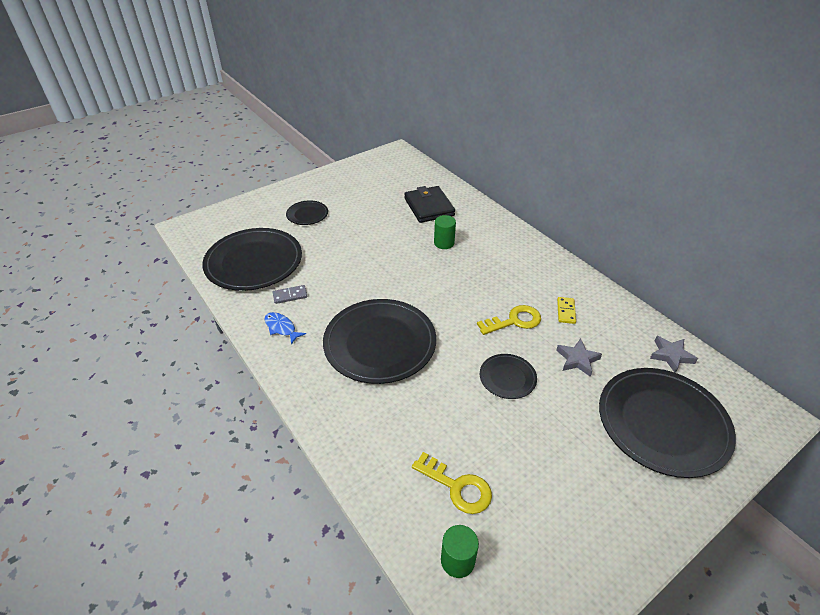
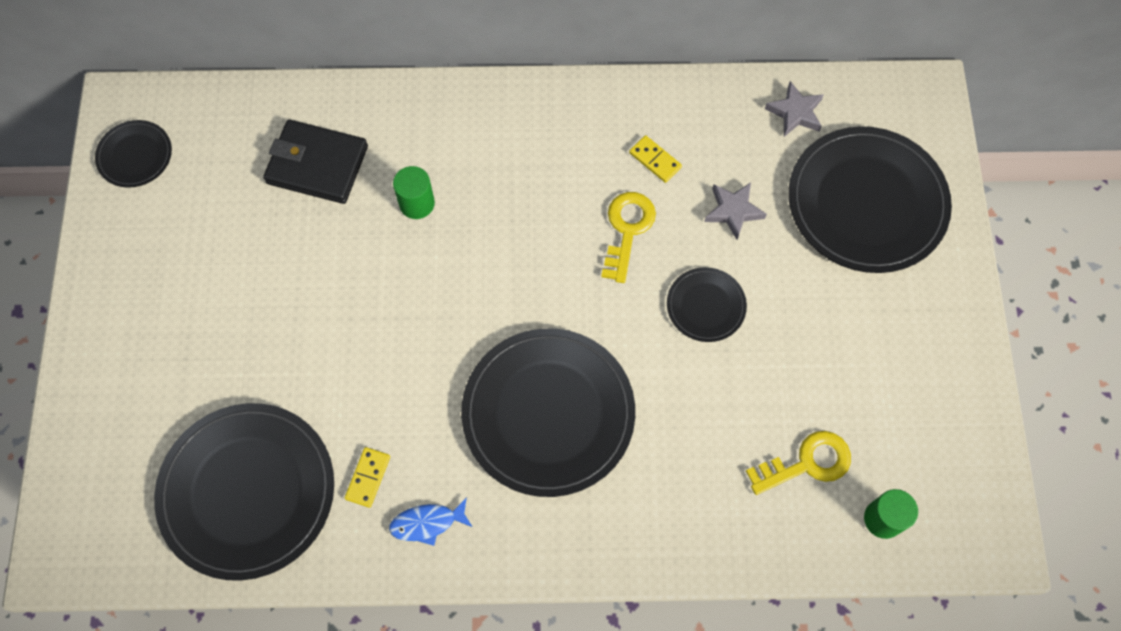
camera: 55 degrees left, 25 degrees up
(290, 295) = (368, 478): grey domino -> yellow domino
(307, 214) = (186, 349): black plate -> black plate (135, 155)

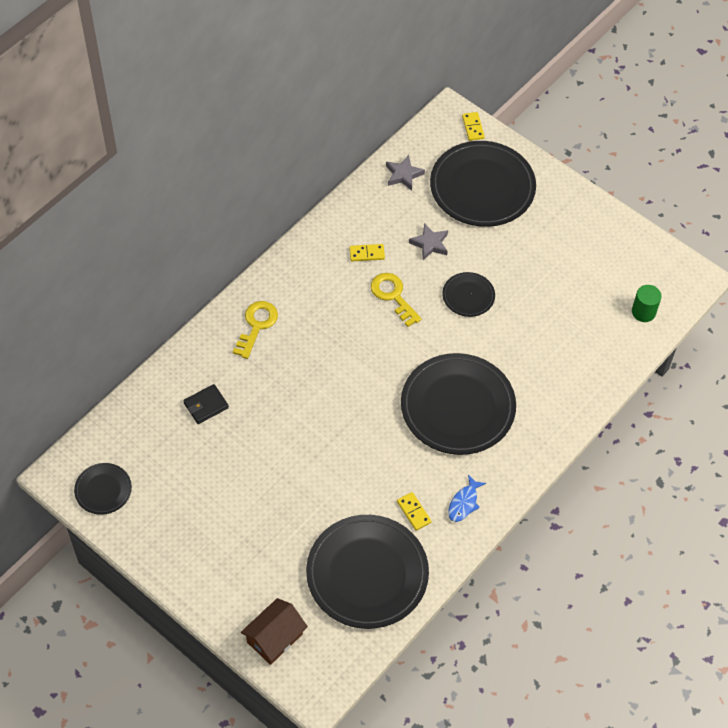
camera: 50 degrees left, 10 degrees down
(91, 461) = (274, 638): none -> brown house
(317, 165) = (206, 405): black wallet -> black wallet, size x0.58
(417, 203) = (279, 376): green cylinder -> none
(807, 463) = (588, 319): yellow key -> yellow key (256, 325)
(935, 128) = (473, 127): none -> yellow domino

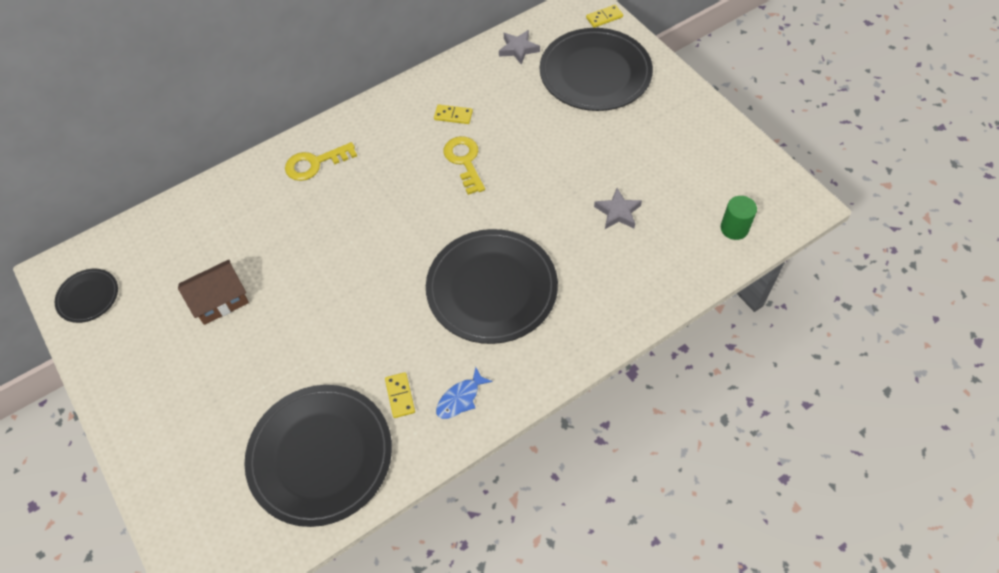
camera: 20 degrees right, 0 degrees up
(206, 405) = (229, 232): black wallet -> none
(256, 325) = (315, 164): yellow key -> yellow key turned 150 degrees counterclockwise
(274, 638) = (186, 507): brown house -> brown house (220, 300)
(430, 244) = (521, 117): grey star -> grey star (618, 212)
(468, 296) = (544, 175): black plate -> none
(473, 127) = (604, 17): yellow domino -> yellow domino turned 60 degrees clockwise

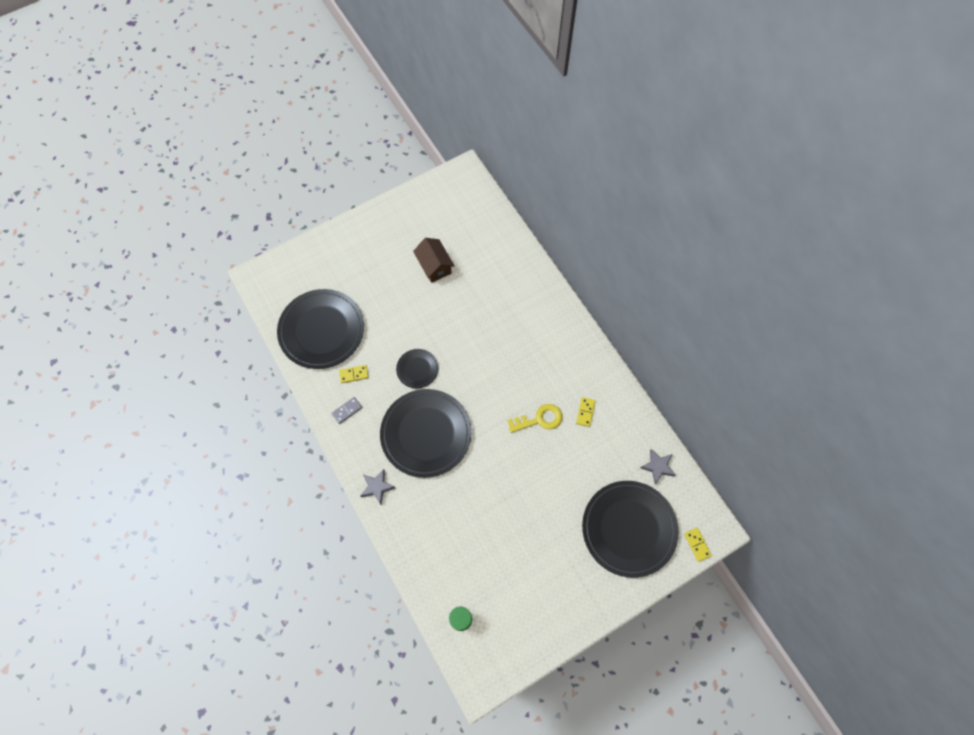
camera: 90 degrees right, 10 degrees up
(88, 297) = (445, 193): black plate -> black plate (417, 369)
(315, 164) = (543, 315): yellow key -> none
(460, 398) = (347, 410): blue fish -> grey domino
(618, 212) = (483, 530): grey star -> grey star (377, 487)

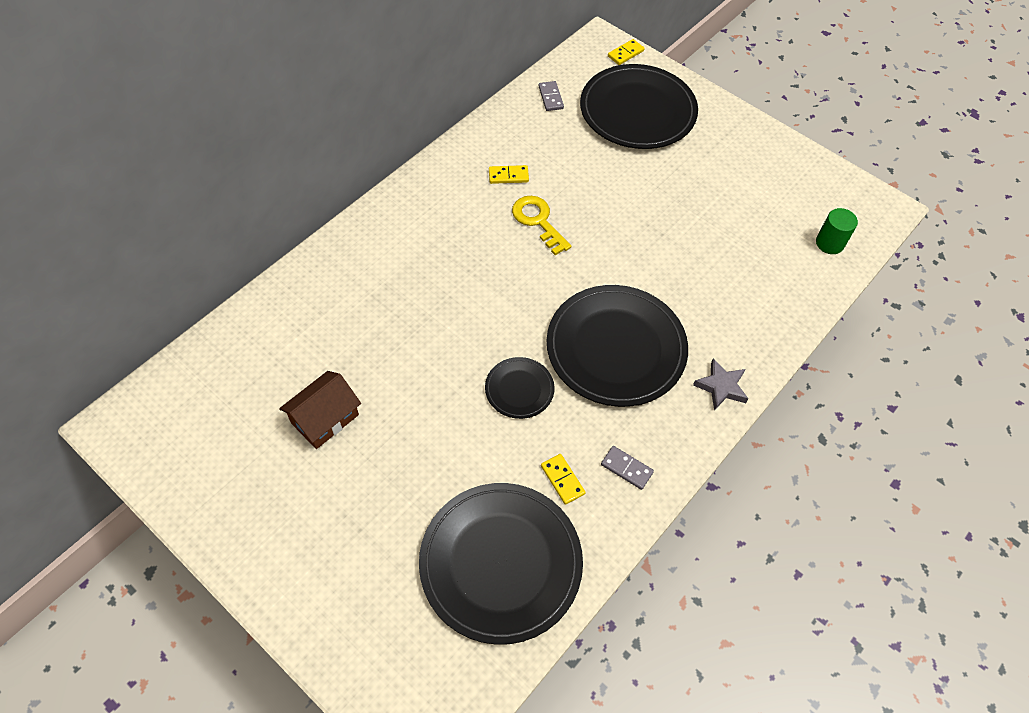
camera: 110 degrees left, 10 degrees down
(657, 466) = (550, 97): grey star -> grey domino

